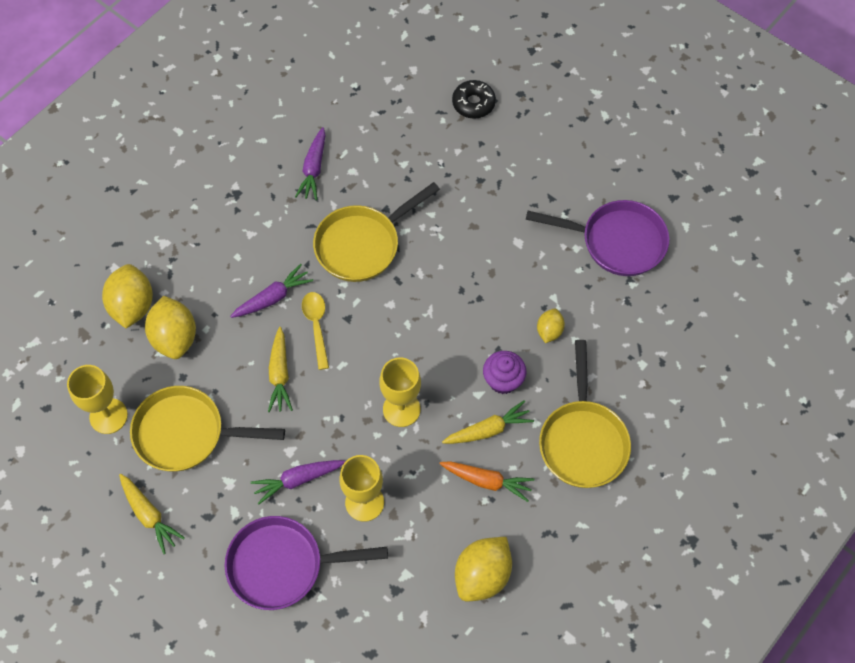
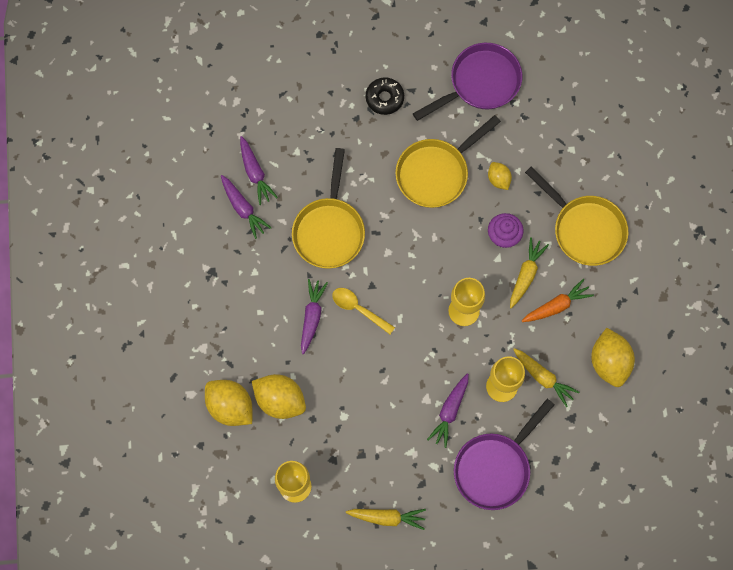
camera: 45 degrees left, 10 degrees up
(186, 433) = (354, 449): yellow pan -> yellow pan (436, 173)
(280, 375) = (370, 360): yellow carrot -> yellow carrot (543, 378)
(352, 151) = (255, 173): none -> purple carrot
(473, 103) = (297, 68): black donut -> black donut (384, 98)

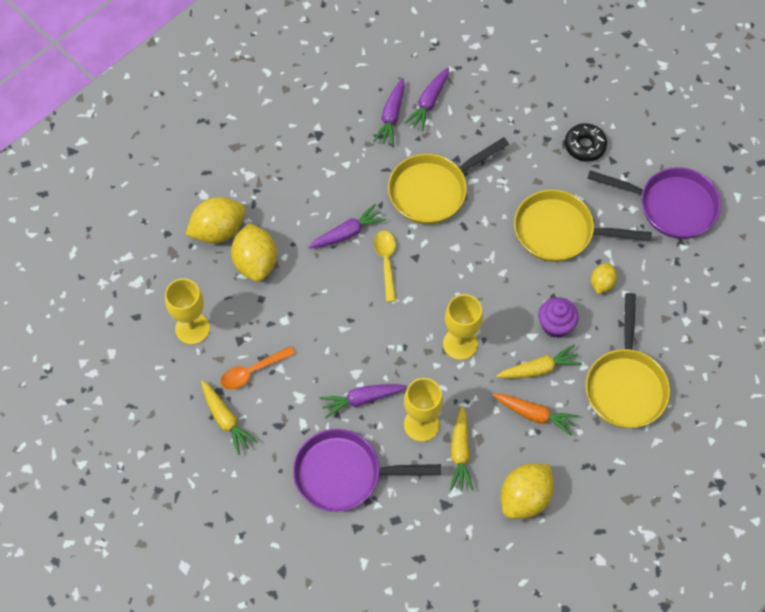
camera: 50 degrees right, 10 degrees down
(230, 406) = (218, 231): yellow lemon -> yellow lemon turned 60 degrees clockwise
(365, 470) = (252, 371): none -> orange spoon

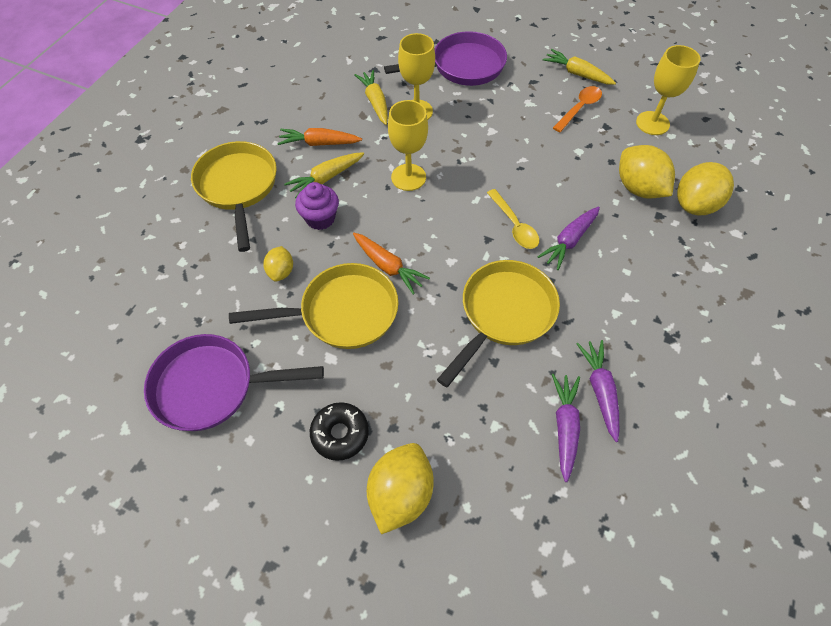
camera: 160 degrees right, 5 degrees down
(361, 399) = (476, 114): purple carrot -> none
(510, 259) = (388, 267): none -> orange carrot
(525, 498) = (310, 88): yellow lemon -> yellow lemon (400, 493)

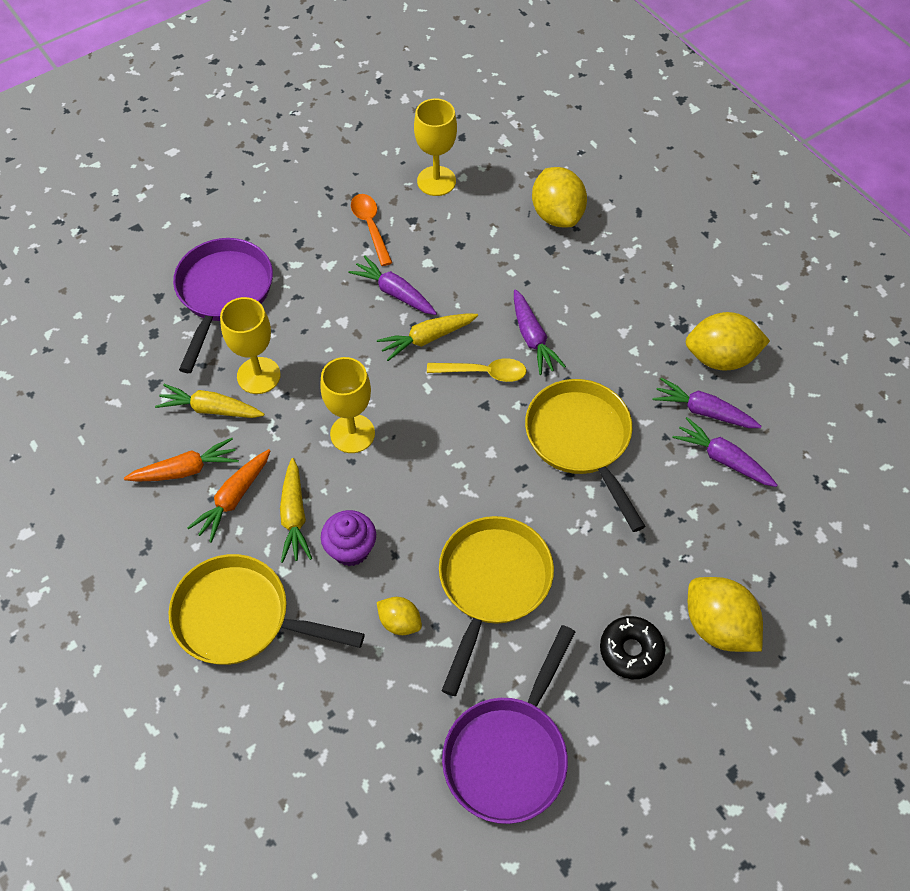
camera: 60 degrees left, 0 degrees up
(388, 267) = (461, 513): orange carrot -> orange carrot (186, 469)
(538, 145) = (394, 292): none -> purple carrot
(577, 74) = (319, 199): yellow carrot -> yellow carrot (427, 339)
(638, 188) = (508, 244): yellow lemon -> yellow lemon (720, 358)

